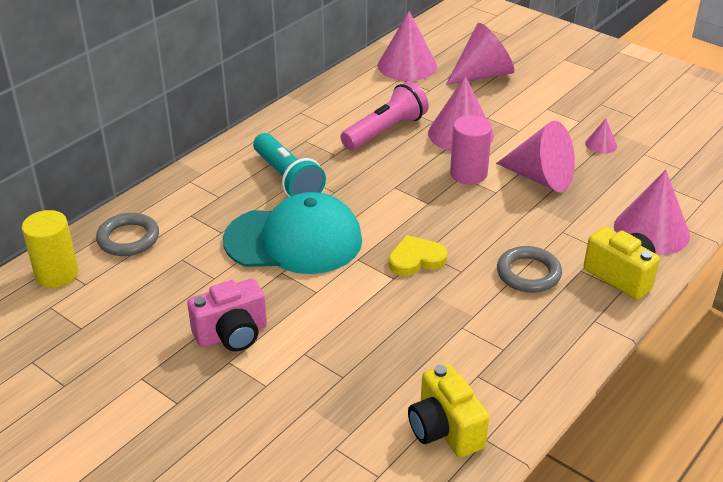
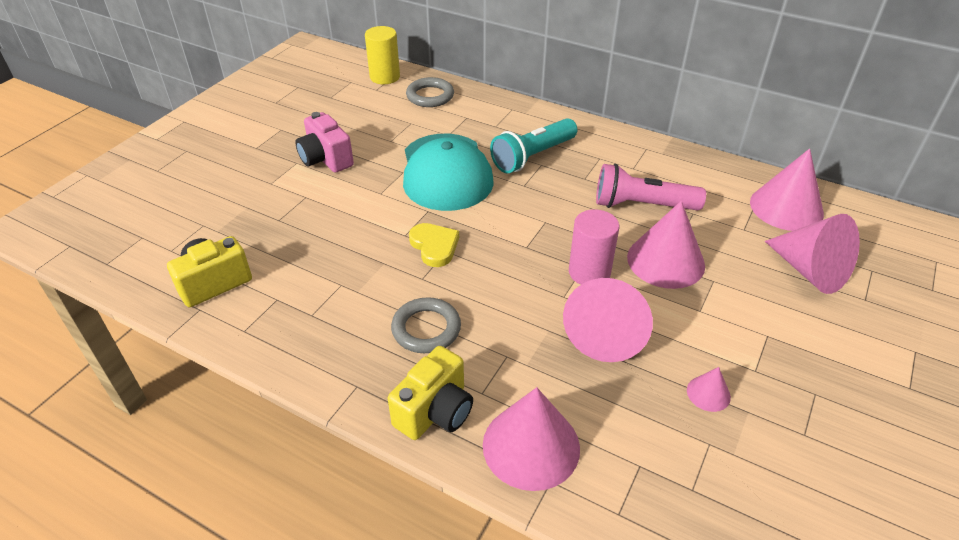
camera: 80 degrees right, 5 degrees up
(385, 131) = (642, 205): pink flashlight -> pink flashlight turned 150 degrees clockwise

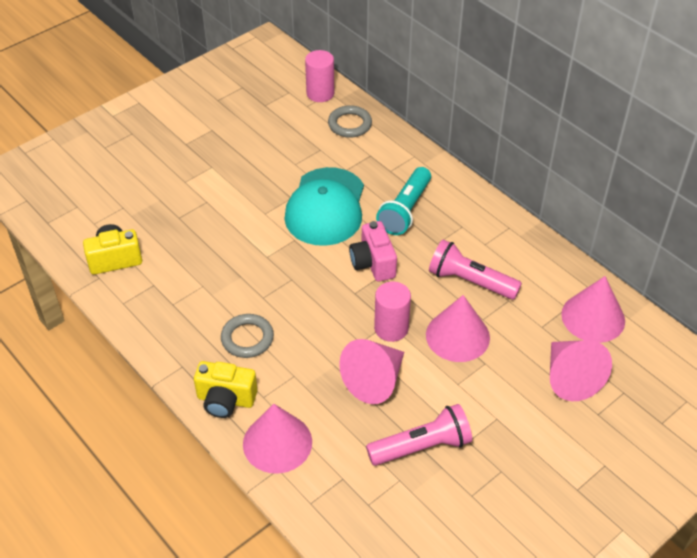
camera: 20 degrees right, 5 degrees up
(326, 159) = (236, 169): pink camera -> pink camera (373, 263)
(385, 77) = (320, 93): yellow cylinder -> pink cylinder
(434, 246) = (284, 273): yellow heart -> none
(435, 411) = (225, 400): yellow camera -> yellow camera turned 45 degrees clockwise
(533, 157) = (405, 210): turquoise flashlight -> turquoise flashlight turned 45 degrees counterclockwise
(708, 393) = (422, 446): pink cone -> pink flashlight

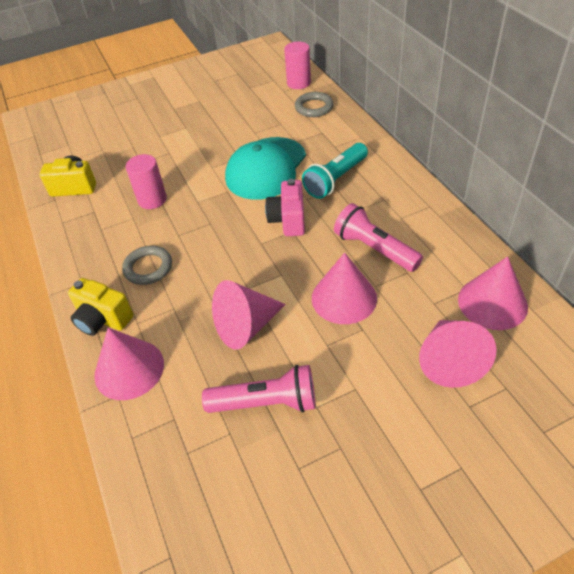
camera: 20 degrees right, 0 degrees up
(391, 328) = (282, 280): pink cylinder -> pink cylinder (152, 200)

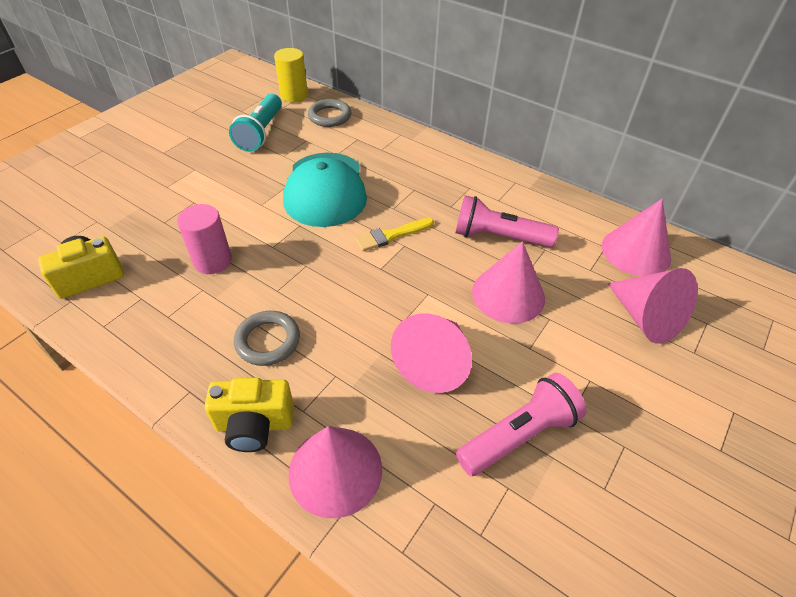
camera: 35 degrees left, 0 degrees up
(288, 220) = (391, 235): pink camera -> yellow brush
(298, 83) = (294, 95): pink cylinder -> yellow cylinder
(336, 180) = (408, 181): turquoise flashlight -> turquoise flashlight (261, 133)

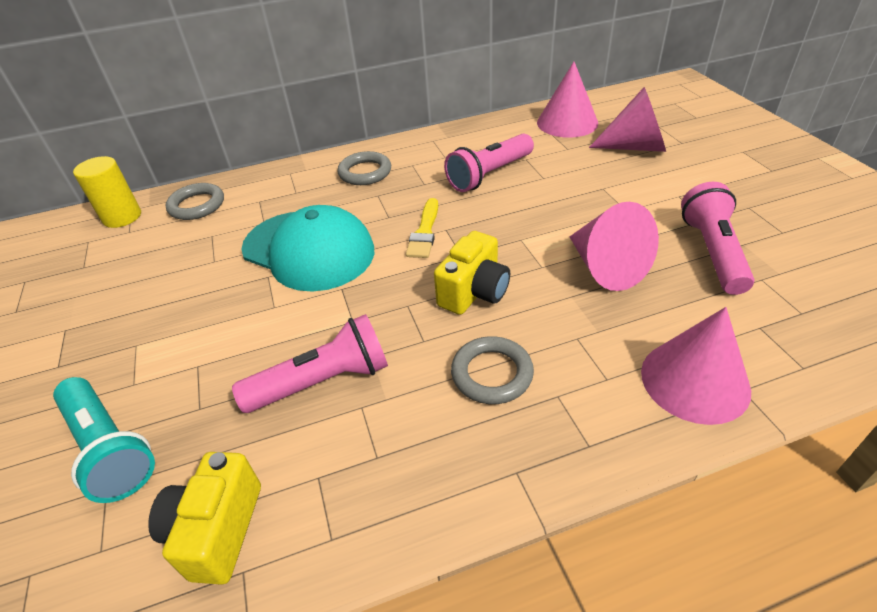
camera: 50 degrees left, 5 degrees down
(212, 261) = (323, 381): pink cylinder -> pink flashlight
(254, 425) = (603, 426): yellow camera -> yellow camera (474, 292)
(261, 133) = (149, 264): turquoise flashlight -> turquoise flashlight (110, 448)
(435, 169) = (365, 172): none -> grey ring
(508, 294) = (560, 197): pink cone -> none

